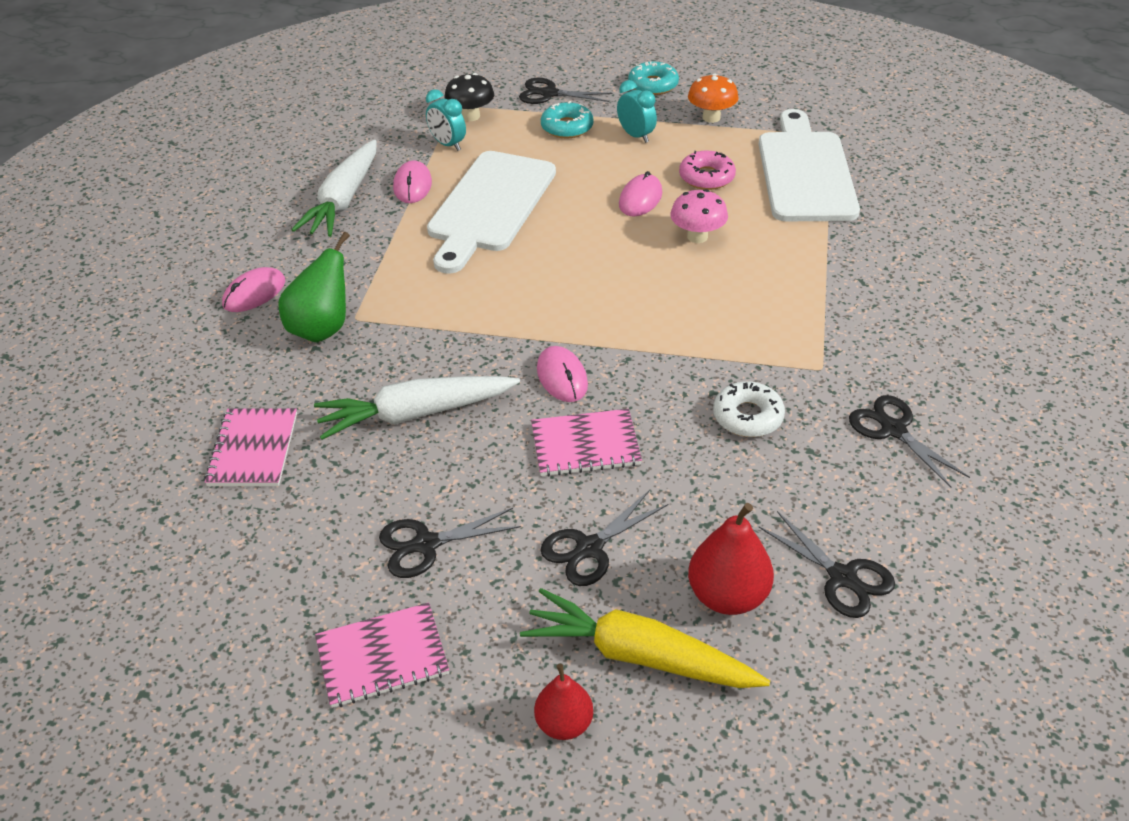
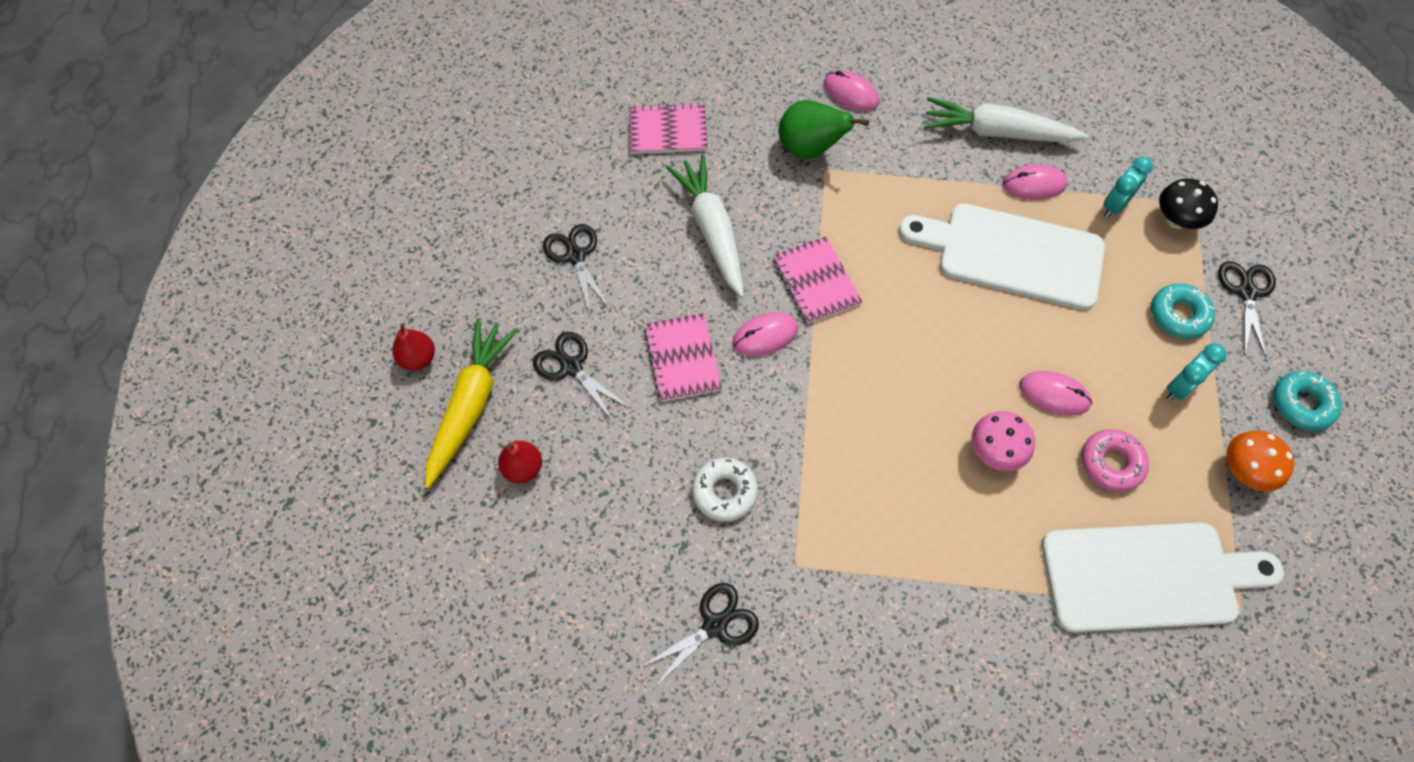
camera: 85 degrees right, 20 degrees up
(382, 656) = (478, 243): pink notebook -> pink notebook (816, 281)
(727, 596) = (523, 468): red pear -> red pear, size x0.65
(842, 577) = (539, 559): black scissors -> none

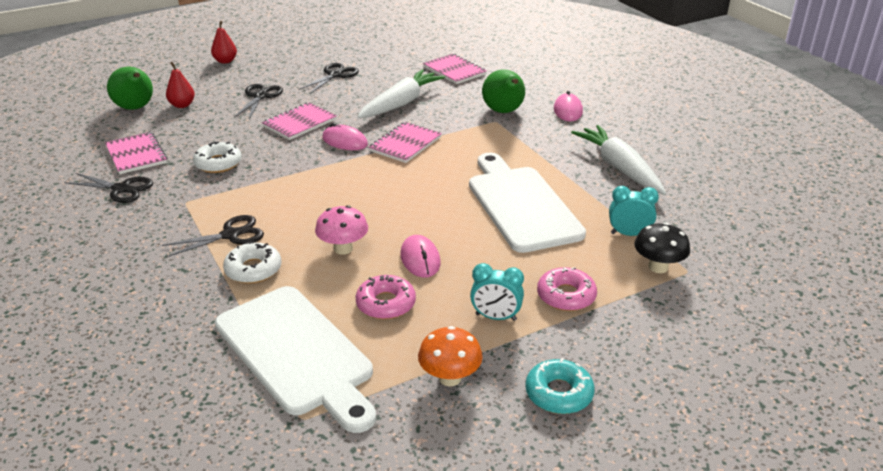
camera: 55 degrees right, 30 degrees down
(471, 405) = (209, 81): yellow carrot -> none
(486, 529) = (136, 108): none -> green pear
(632, 577) = (136, 155): none -> pink notebook
(984, 553) = (253, 269): none -> white donut
(1034, 184) = (596, 195): pink mouse -> none
(1178, 315) = (566, 296): turquoise donut -> pink donut
(1246, 293) = (637, 326): black scissors -> black scissors (230, 235)

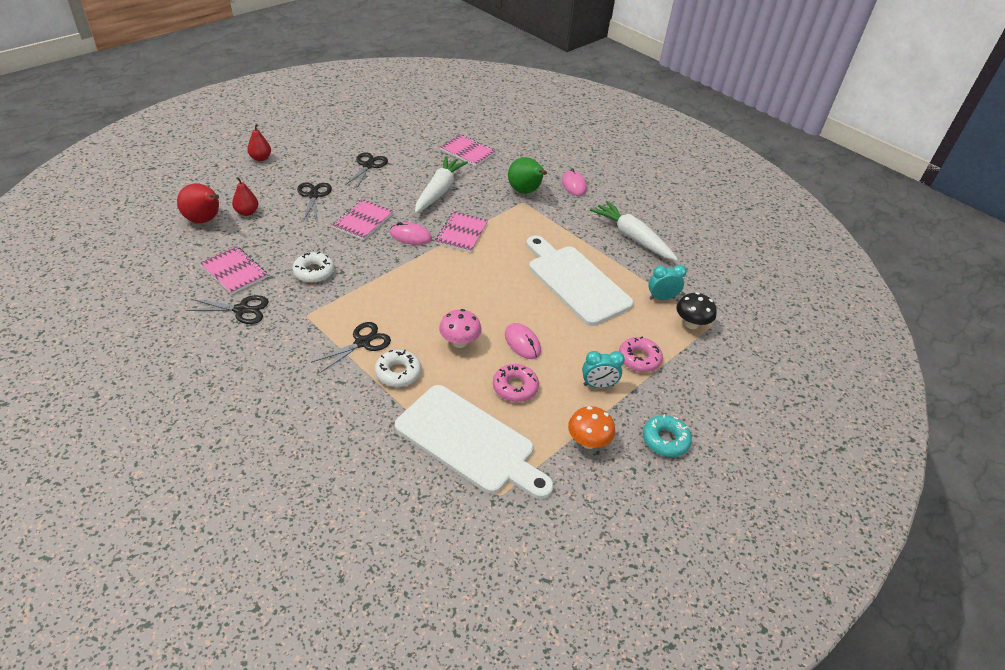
camera: 20 degrees left, 10 degrees up
(136, 108) = (205, 220): green pear -> red pear

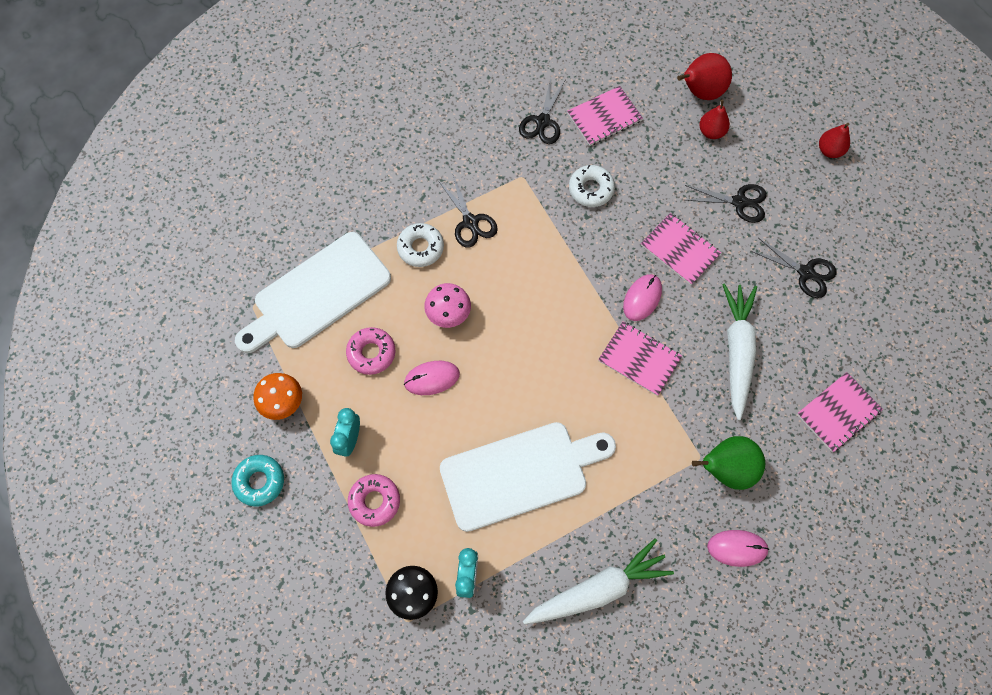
camera: 110 degrees right, 25 degrees up
(439, 191) = (737, 351): white carrot -> white carrot turned 120 degrees counterclockwise

